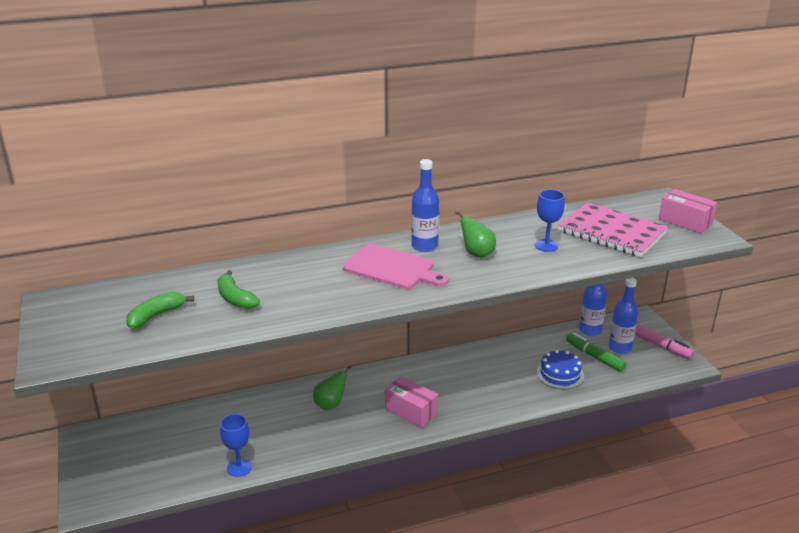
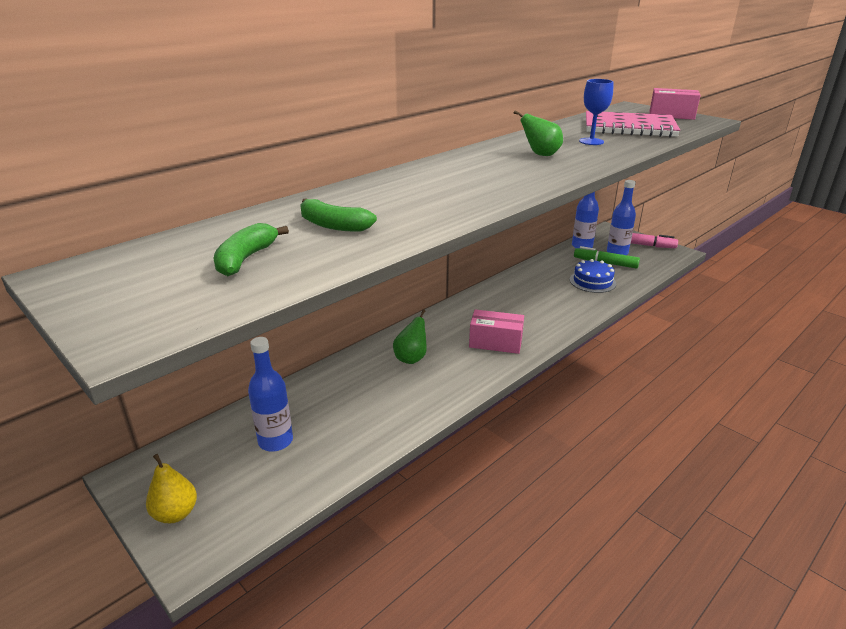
camera: 25 degrees left, 0 degrees up
(95, 472) = (176, 513): none -> yellow pear
(239, 467) = (363, 447): blue goblet -> none
(392, 268) = (476, 175): pink cutting board -> none
(424, 246) = (484, 157): blue bottle -> blue bottle (275, 441)

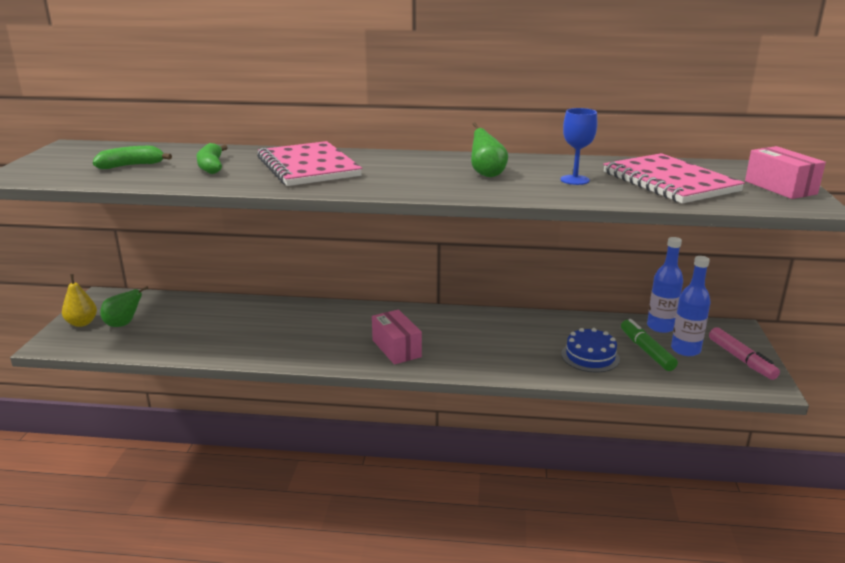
camera: 50 degrees right, 5 degrees down
(275, 441) = (172, 321): blue bottle -> none
(411, 358) = (324, 324): green pear -> green pear (123, 324)
(416, 194) = (308, 167): none -> pink notebook

